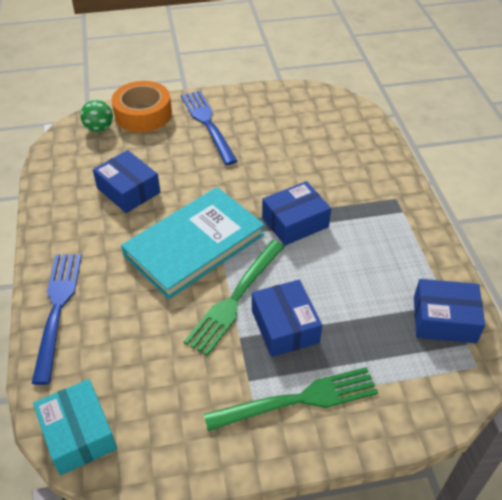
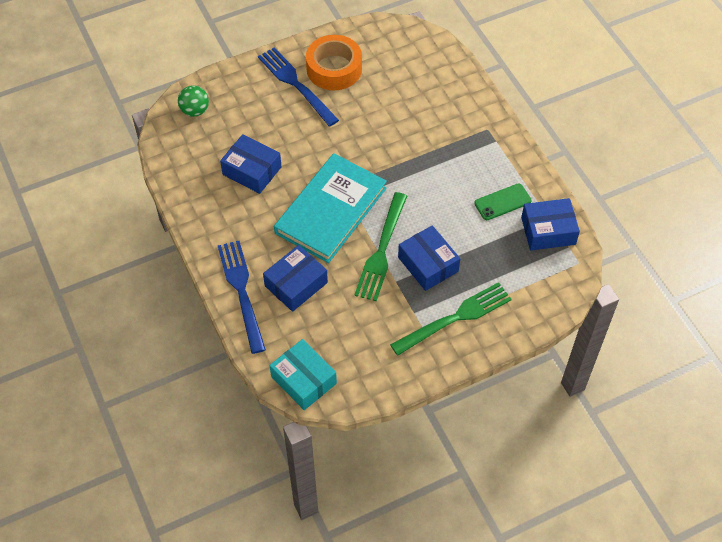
camera: 15 degrees left, 10 degrees up
(143, 114) = (230, 86): orange tape -> orange tape (334, 69)
(295, 222) = (408, 171): blue box -> blue box (296, 284)
(395, 275) = (502, 202): none -> green phone

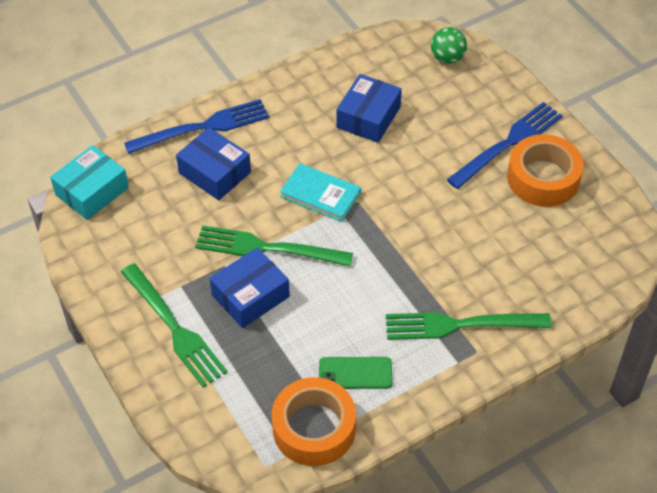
camera: 85 degrees right, 5 degrees down
(331, 210) = (320, 195): turquoise book -> turquoise book, size x0.54
(464, 136) = (459, 325): none -> green fork
(502, 202) = (355, 373): green phone -> green phone turned 60 degrees counterclockwise
(548, 231) = (314, 428): blue box -> orange tape

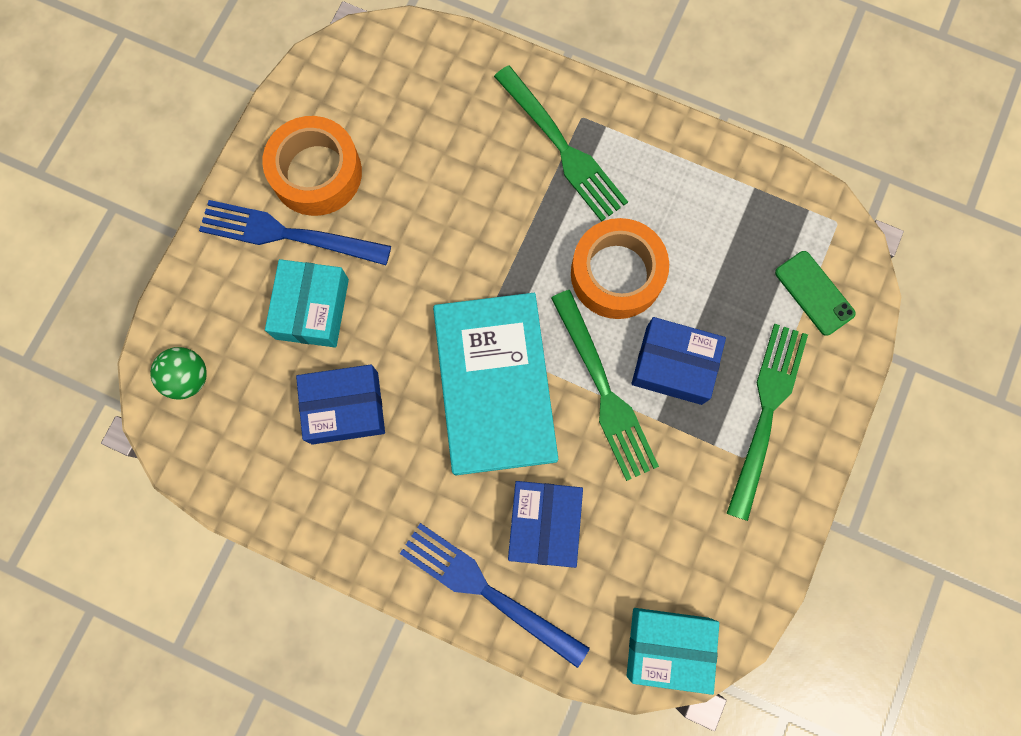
camera: 125 degrees left, 25 degrees up
(314, 428) = (769, 206): orange tape -> orange tape (617, 274)
(320, 195) = (495, 385): turquoise book -> turquoise book, size x1.85
(355, 373) = (685, 207): green phone -> green phone (814, 293)
(446, 132) = (312, 309): none -> turquoise box

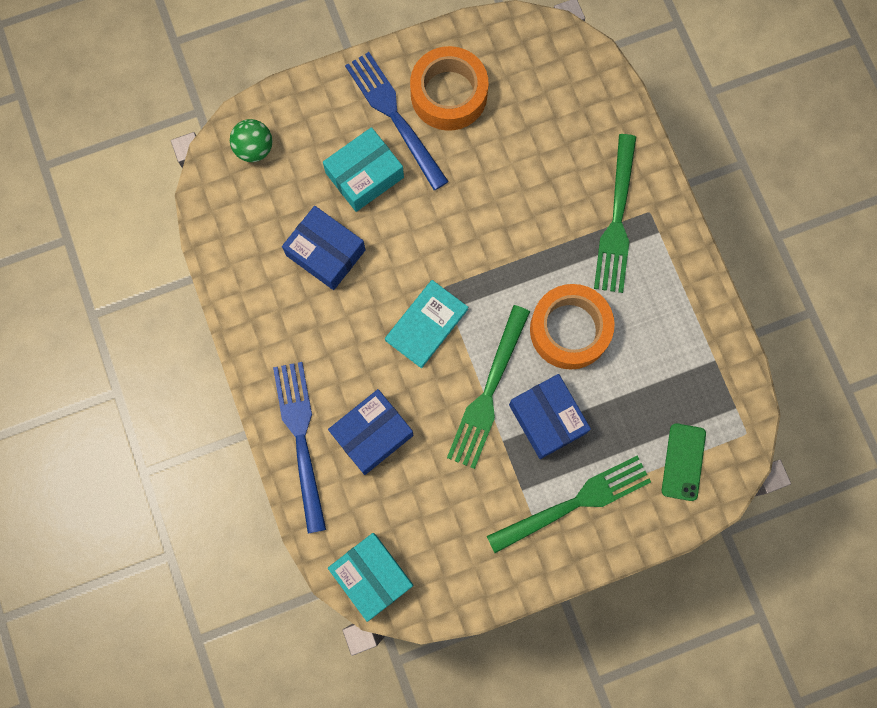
camera: 45 degrees right, 0 degrees up
(495, 385) = (426, 324): turquoise book -> turquoise book, size x0.54

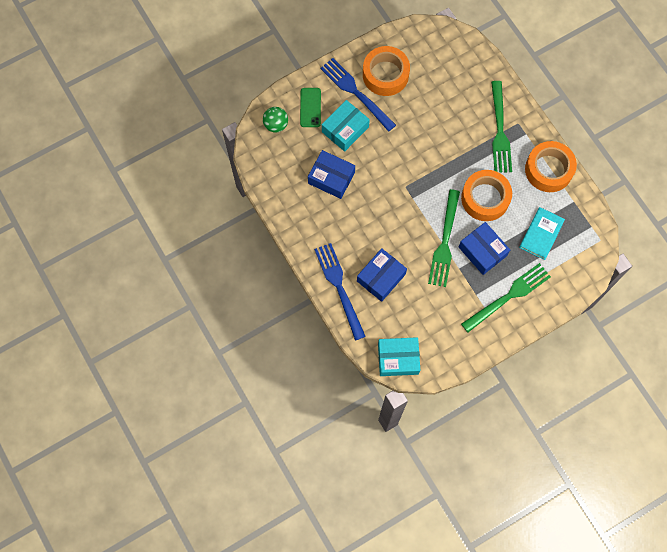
camera: 10 degrees left, 5 degrees down
(372, 576) = (398, 359): turquoise box -> turquoise box turned 45 degrees counterclockwise
(426, 324) = (400, 209): turquoise book -> turquoise book (541, 234)
(683, 462) = (567, 262): green phone -> green phone (310, 107)
(684, 299) = (548, 170): none -> orange tape

